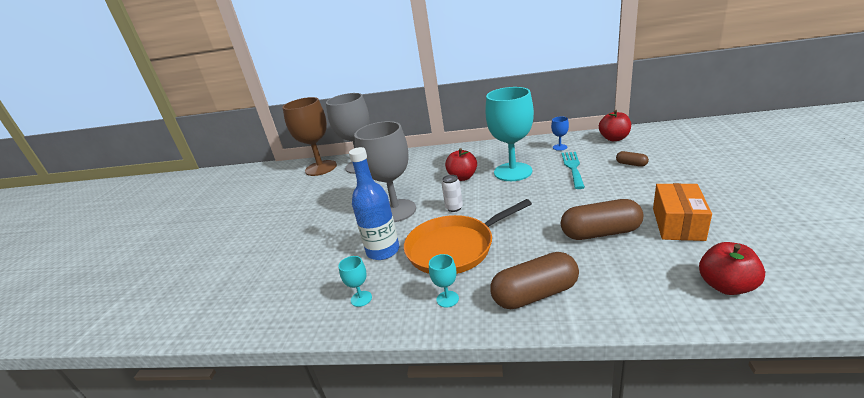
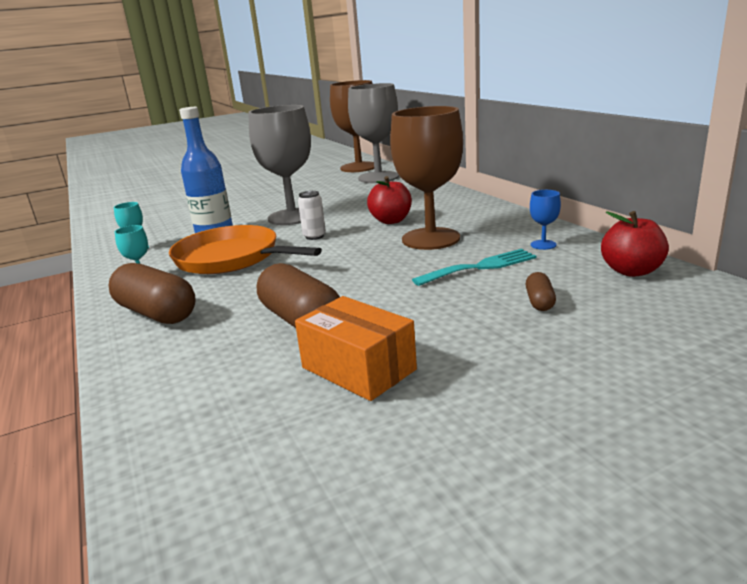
camera: 55 degrees right, 5 degrees down
(513, 172) = (431, 239): turquoise goblet -> brown goblet
(677, 224) = (358, 368): orange box -> orange box turned 60 degrees clockwise
(726, 286) = (199, 427): red apple -> none

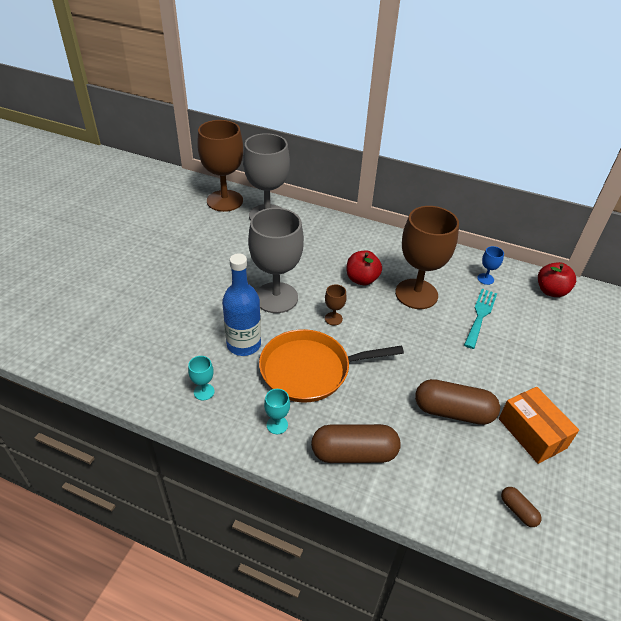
camera: 45 degrees left, 20 degrees up
(314, 236) = (333, 318): white can -> brown goblet
(358, 368) = (532, 433): orange box -> orange box turned 60 degrees clockwise
(539, 302) = (542, 337): brown capsule -> brown capsule (518, 510)

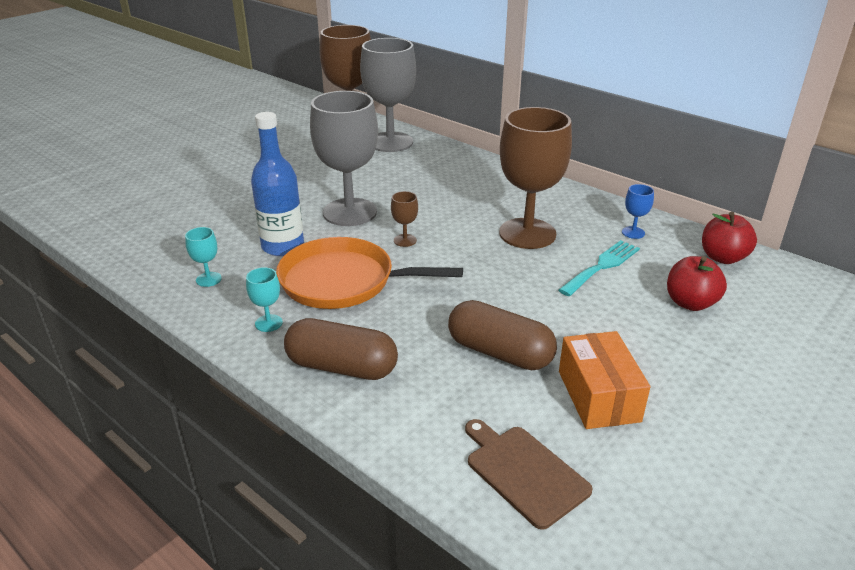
camera: 20 degrees right, 10 degrees down
(362, 279) = (465, 211): red apple -> red apple (690, 303)
(518, 510) = (523, 472): brown capsule -> brown cutting board

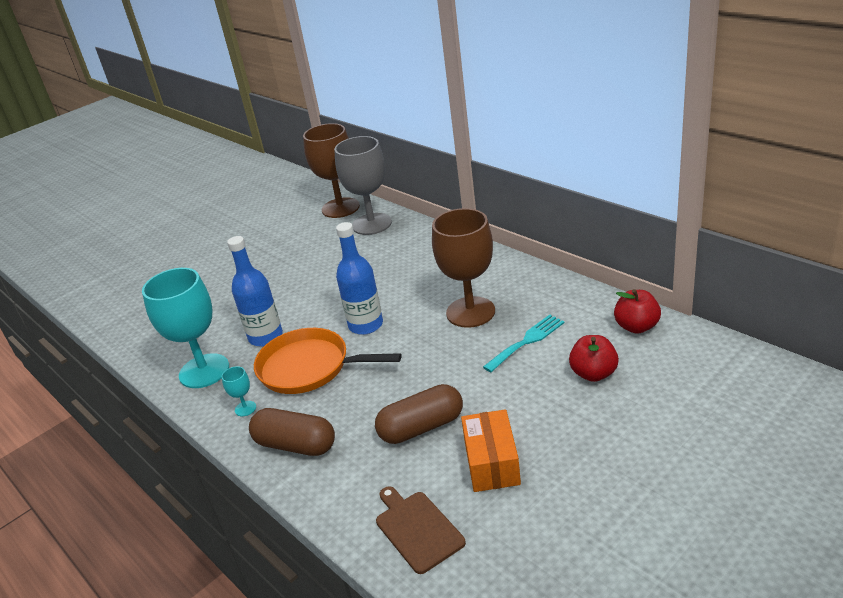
camera: 10 degrees right, 0 degrees up
(208, 279) = (204, 371): turquoise goblet -> turquoise goblet, size x2.50
(350, 212) = (325, 300): grey goblet -> none
(405, 240) = (366, 325): brown goblet -> blue bottle
(500, 353) = (421, 427): brown capsule -> brown capsule turned 60 degrees counterclockwise
(633, 232) = (563, 305): blue goblet -> none

